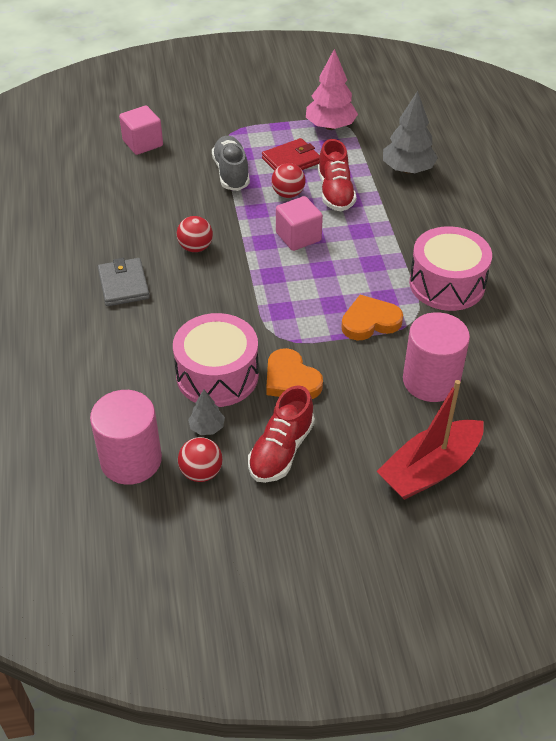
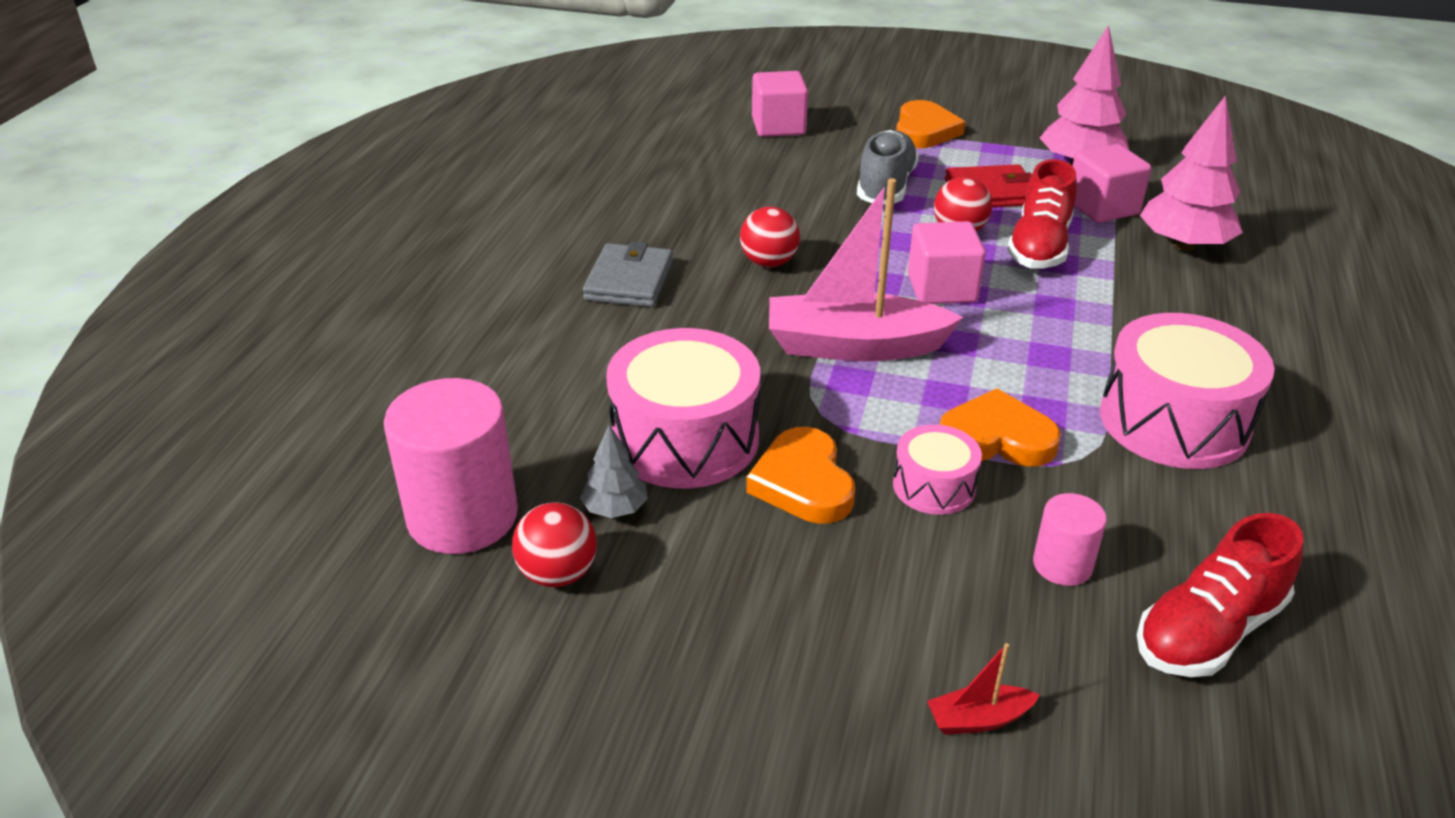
camera: 25 degrees right, 10 degrees down
(231, 123) = (924, 131): none -> orange heart
(272, 289) = (854, 346): none -> pink boat
(281, 450) = (715, 586): red shoe -> red shoe (1208, 630)
(354, 359) = (934, 486): none -> pink drum
(356, 155) = (1102, 207): none -> pink cube
(407, 169) = (1183, 245): grey tree -> pink tree
(430, 469) = (978, 719): red boat -> red boat, size x0.42
(431, 381) = (1062, 565): pink cylinder -> pink cylinder, size x0.51

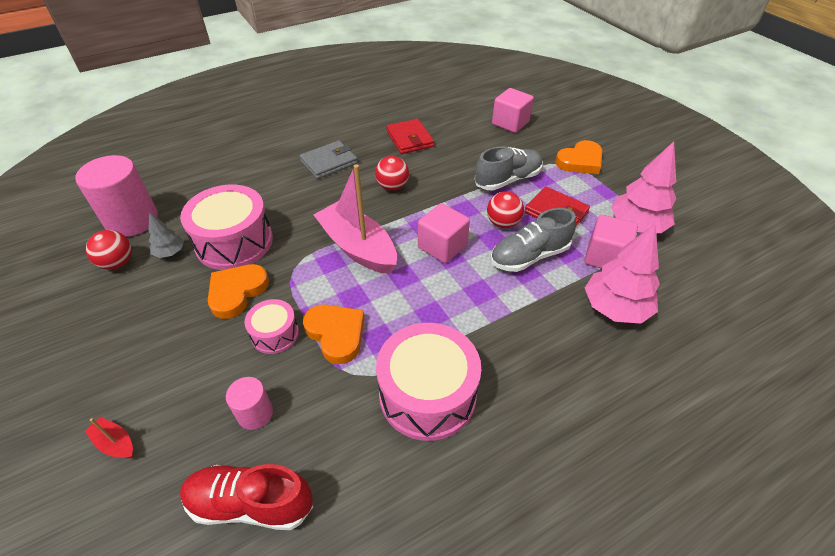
camera: 45 degrees right, 10 degrees up
(687, 201) = (410, 139): none -> red wallet
(1039, 246) = (529, 256): red shoe -> grey shoe

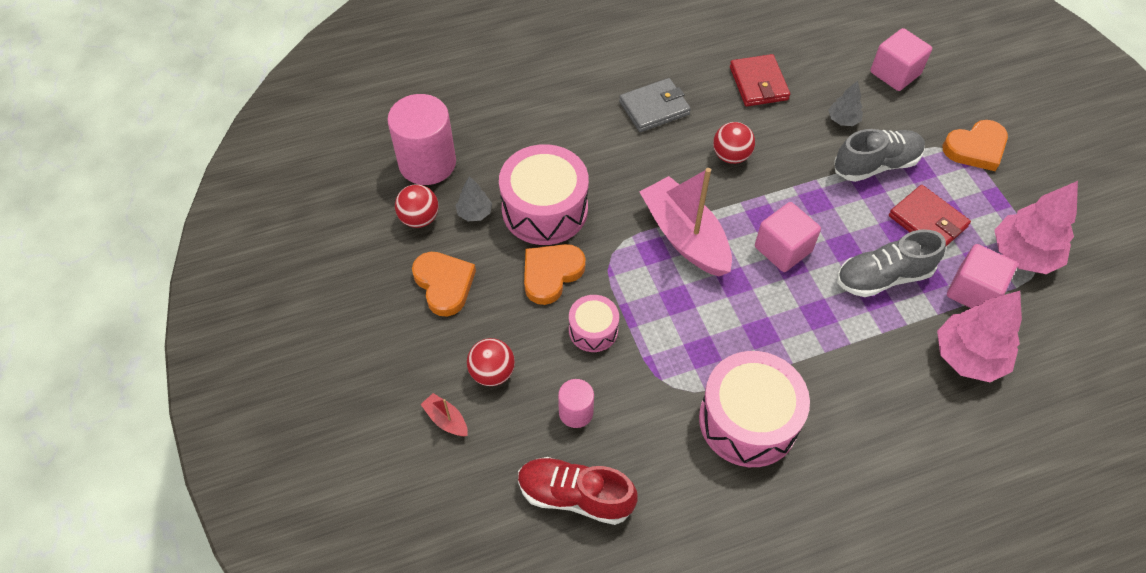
camera: 10 degrees right, 10 degrees up
(336, 334) = (657, 340): orange heart -> orange heart (444, 284)
(477, 154) = (843, 120): none -> grey tree
(503, 223) = (859, 227): red ball -> red ball (492, 372)

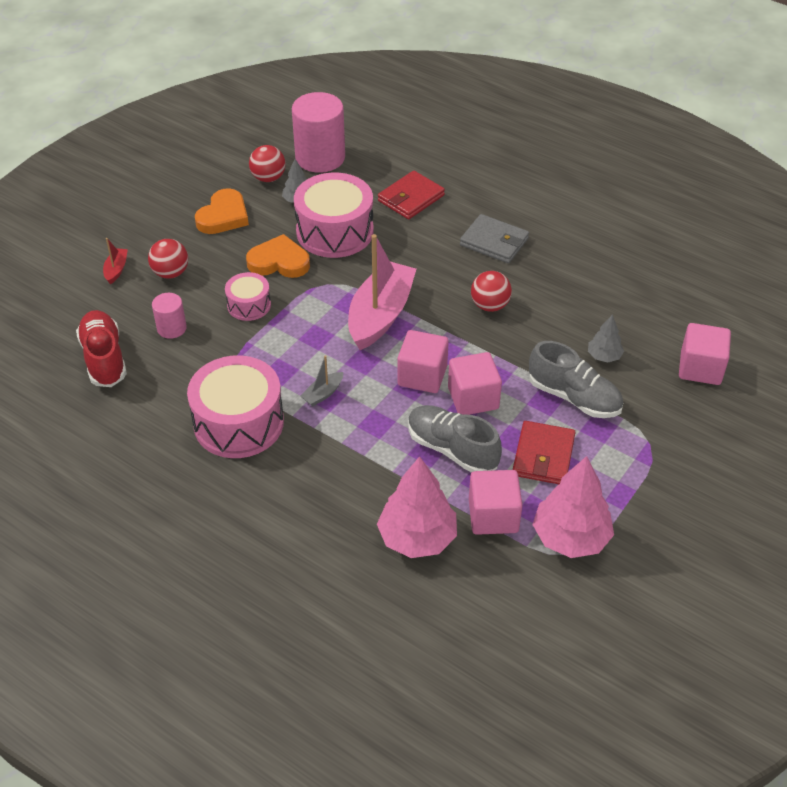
camera: 55 degrees right, 10 degrees down
(755, 333) = (323, 394): none -> grey boat
(758, 83) = (588, 288): red wallet -> red wallet (411, 198)
(833, 229) = (473, 398): none -> pink cube
(975, 148) = (668, 458): orange heart -> none

